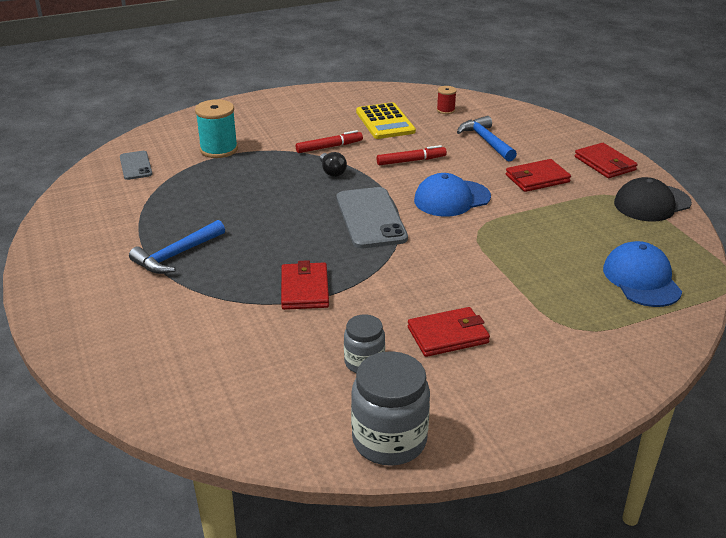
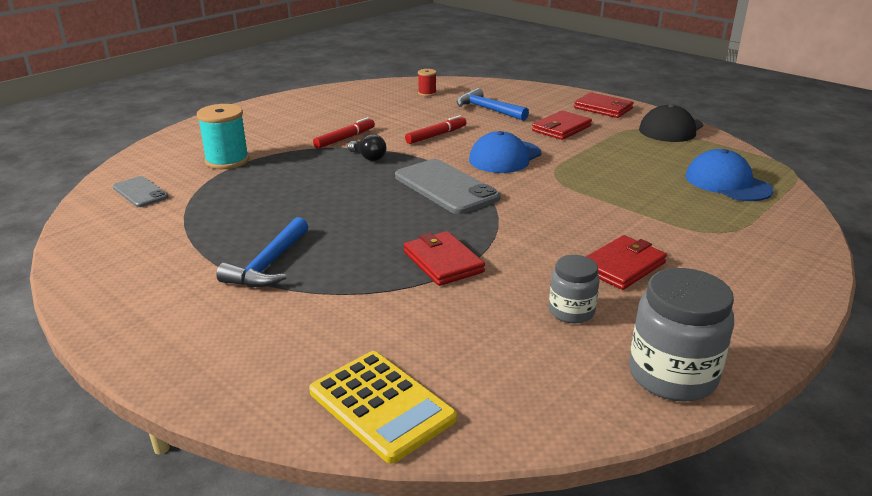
camera: 25 degrees left, 5 degrees down
(385, 122) = (379, 110): yellow calculator -> yellow calculator (381, 405)

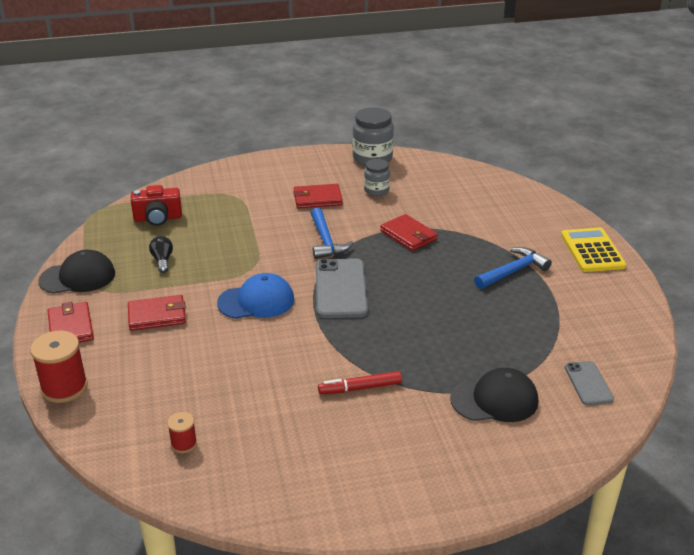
camera: 145 degrees left, 5 degrees up
(227, 161) = (494, 400): turquoise spool -> black cap
(368, 157) = (364, 348): black light bulb -> black light bulb (162, 260)
(381, 405) = (500, 188): yellow calculator -> yellow calculator (592, 251)
(436, 135) = (273, 355): red marker -> none
(443, 262) = (408, 235): red wallet -> red wallet turned 45 degrees counterclockwise
(488, 109) = (170, 376): blue hammer -> blue hammer (326, 241)
(541, 90) = (64, 387): none -> red spool
(727, 183) = (158, 218): blue cap -> red camera

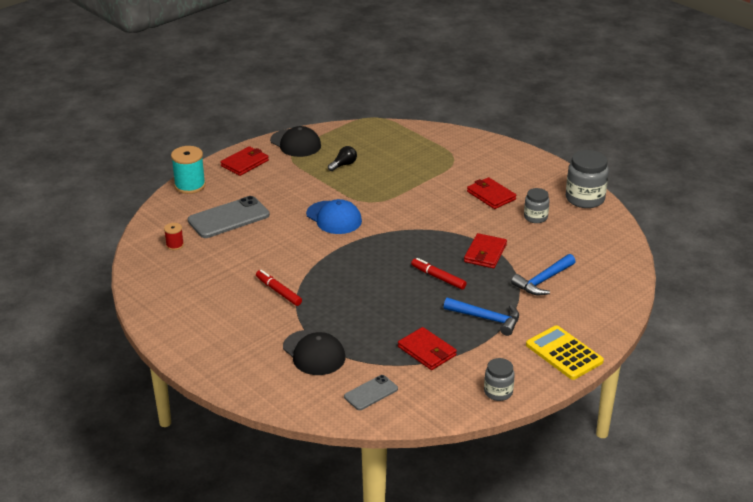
camera: 60 degrees right, 0 degrees up
(64, 387) = (190, 185): red spool -> turquoise spool
(157, 316) = (283, 187): red wallet -> red wallet (427, 351)
(158, 218) = (391, 142): red camera -> none
(326, 241) = (436, 219): blue hammer -> blue hammer (543, 281)
(340, 289) = (382, 246): grey phone -> grey phone (228, 218)
(425, 274) = (438, 277): none -> red marker
(592, 251) = (564, 353): yellow calculator -> yellow calculator turned 90 degrees counterclockwise
(629, 305) = (498, 392): none -> grey jar

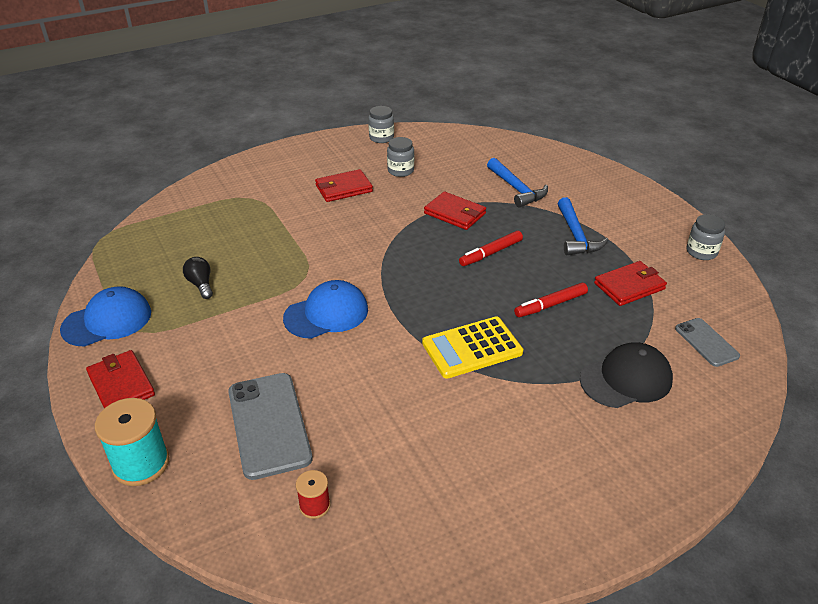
camera: 75 degrees left, 5 degrees up
(278, 291) = (482, 394): red marker -> red marker (550, 305)
(295, 143) = (107, 321): black cap -> blue cap
(486, 319) = (575, 235): blue hammer -> blue hammer turned 135 degrees clockwise
(564, 353) = (639, 202): yellow calculator -> yellow calculator (472, 348)
(585, 199) = (381, 138): grey jar -> grey jar, size x0.59

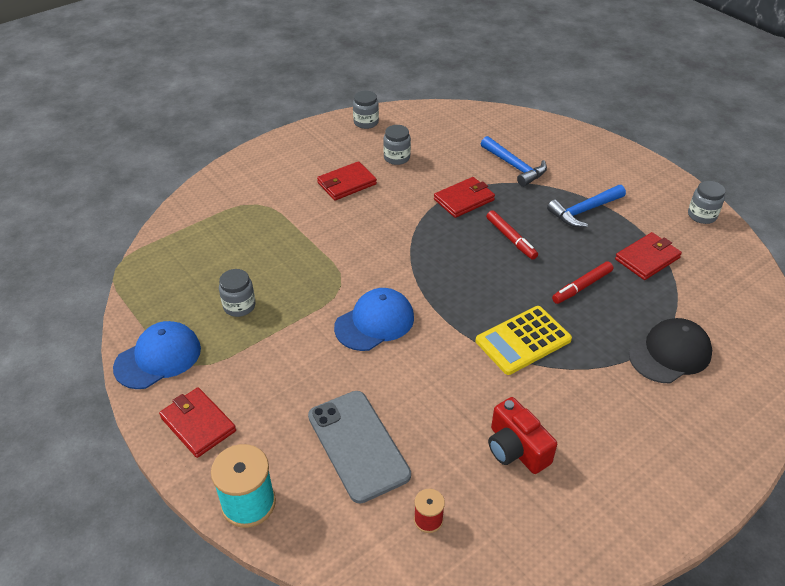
camera: 10 degrees left, 5 degrees up
(201, 284) = (239, 306): black light bulb -> grey jar
(430, 450) = (516, 449): none -> red camera
(455, 213) = (464, 200): red wallet -> red wallet turned 60 degrees counterclockwise
(491, 253) = (511, 239): red marker -> red marker turned 75 degrees counterclockwise
(575, 235) = (584, 211): blue hammer -> blue hammer turned 75 degrees clockwise
(706, 342) = (729, 307): grey phone -> none

